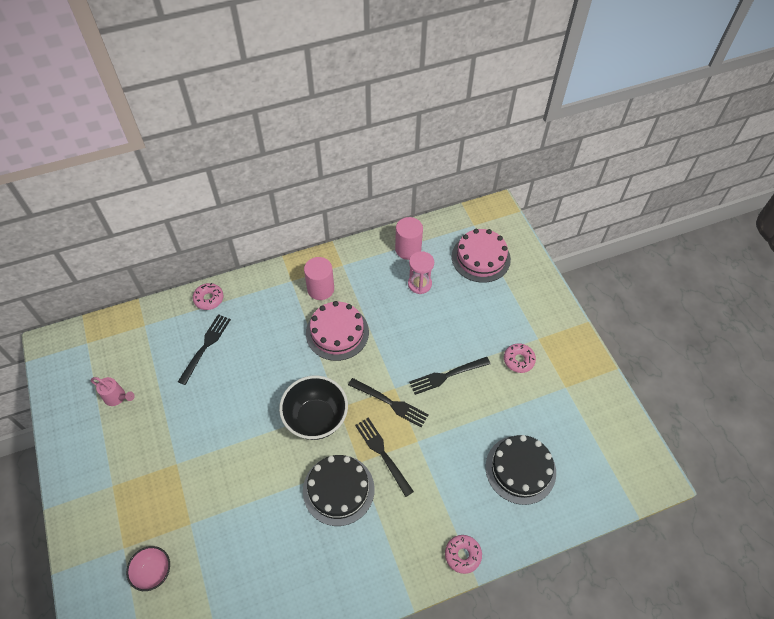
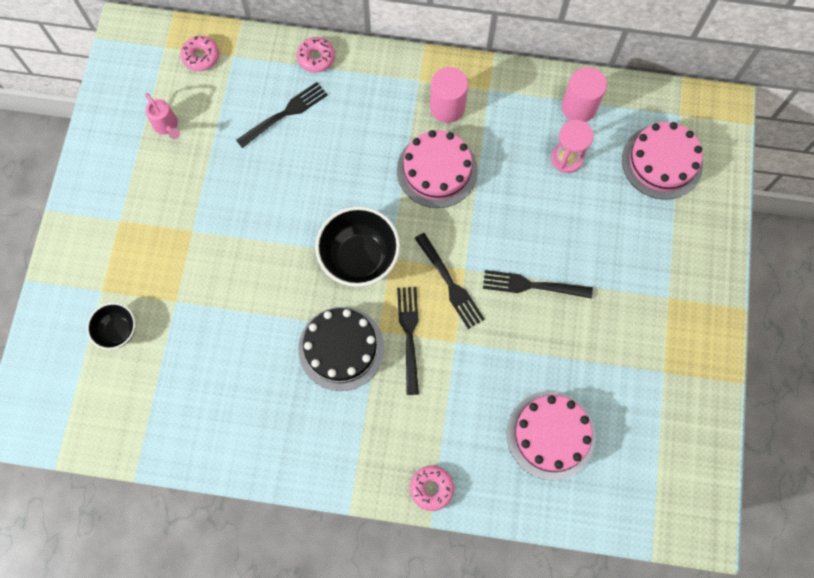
camera: 30 degrees right, 15 degrees up
(153, 572) = (118, 331): pink bowl -> black bowl
(518, 360) = (628, 311): pink donut -> pink donut (201, 56)
(520, 469) = (550, 435): black cake -> pink cake

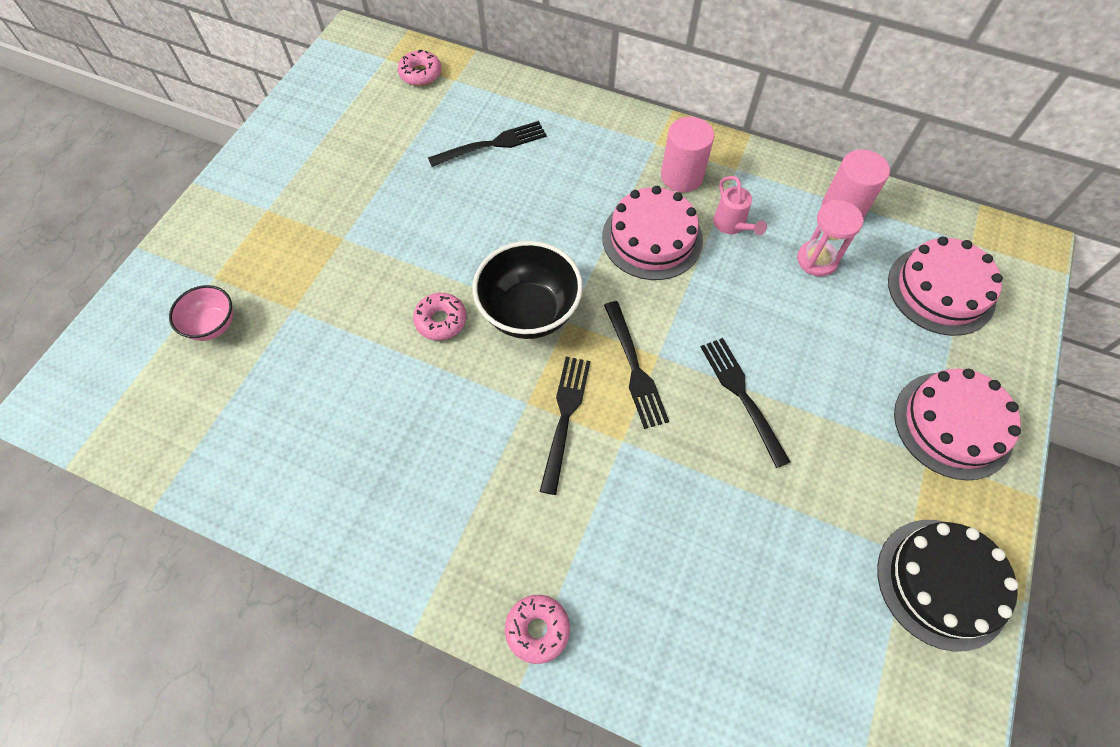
camera: 15 degrees right, 10 degrees down
(118, 331) = (213, 325): black bowl -> pink bowl
(167, 126) = (358, 130): pink watering can -> pink watering can (731, 225)
(316, 58) = (545, 99): pink donut -> pink donut (441, 320)
(341, 348) = (473, 412): black cake -> black cake (942, 583)
(532, 285) = (742, 396): black fork -> black fork turned 45 degrees clockwise
(550, 435) = (726, 599): pink cake -> pink cake (952, 424)

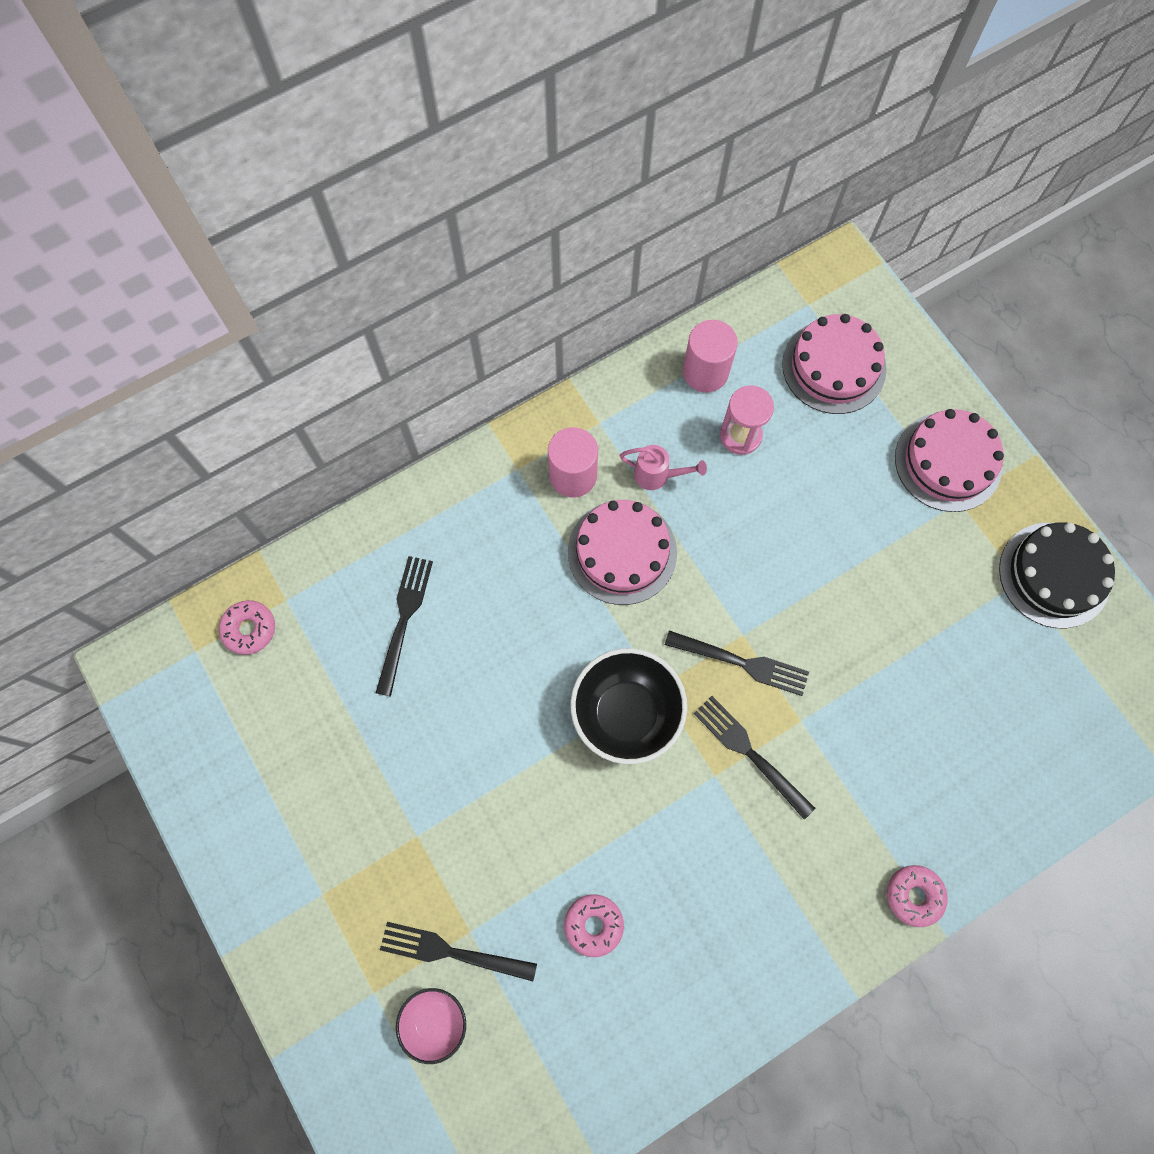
camera: 55 degrees left, 10 degrees up
(441, 320) = (580, 798): pink donut -> pink donut (593, 925)
(742, 396) = (823, 596): black fork -> black fork (452, 952)

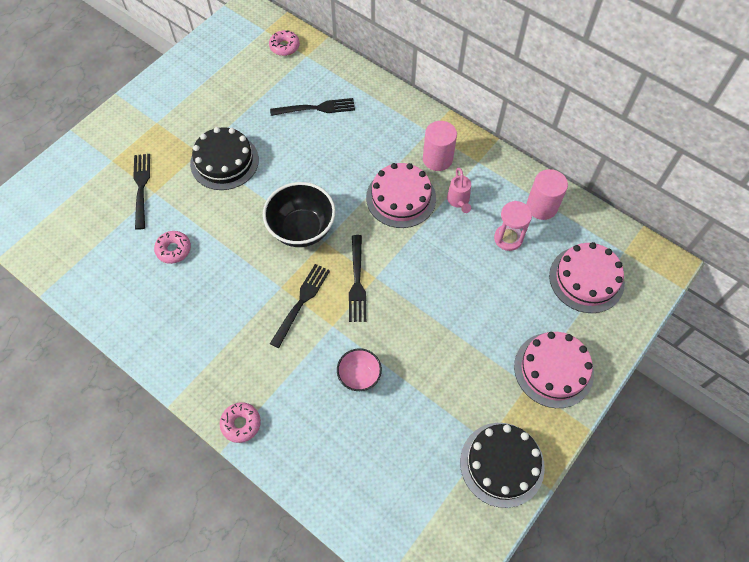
camera: 70 degrees right, 10 degrees down
(435, 1021) = (103, 192): pink bowl -> pink bowl (359, 376)
(452, 798) = (224, 161): none -> black cake

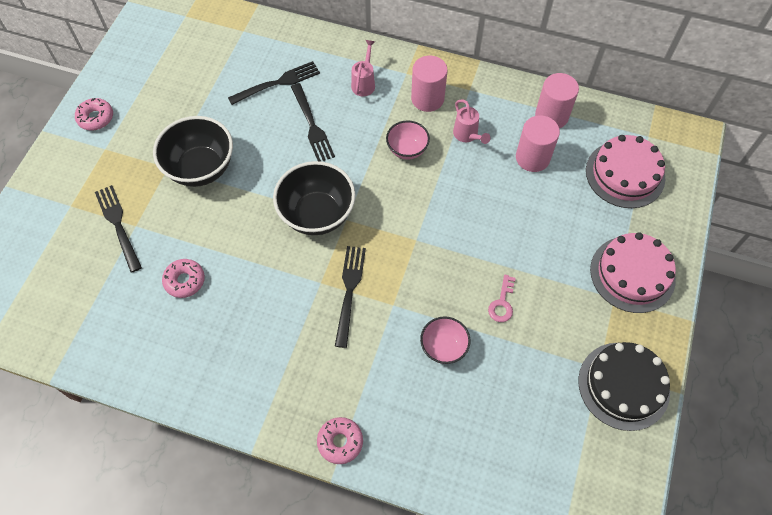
camera: 20 degrees left, 0 degrees up
(224, 161) = (201, 168): black cake -> black bowl
(284, 46) = (215, 27): pink donut -> pink donut (96, 118)
(357, 281) = (399, 250): black fork -> black fork (312, 125)
(388, 129) = (364, 83): none -> pink watering can
(401, 198) = (407, 150): pink cake -> pink bowl
(426, 355) = (502, 303): none -> pink key
(508, 238) = (532, 158): pink hourglass -> pink cylinder

